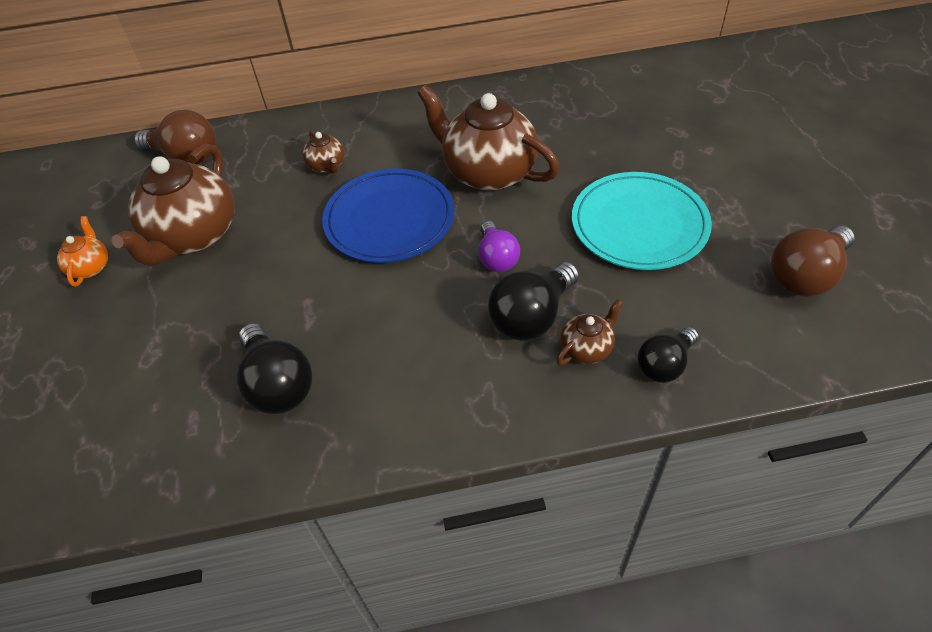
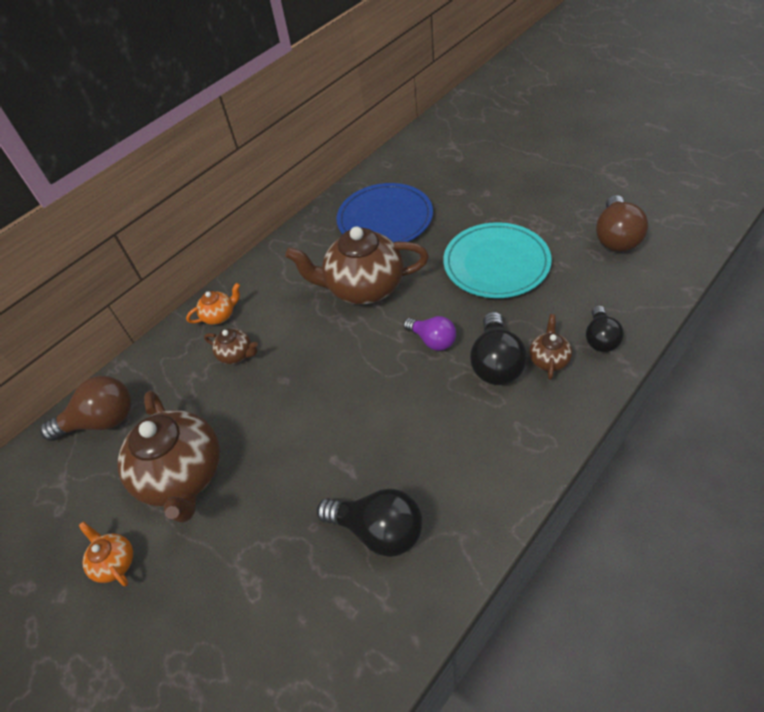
camera: 35 degrees left, 0 degrees up
(348, 126) = (219, 316): none -> orange teapot
(389, 219) = (329, 362): blue plate -> blue plate (385, 219)

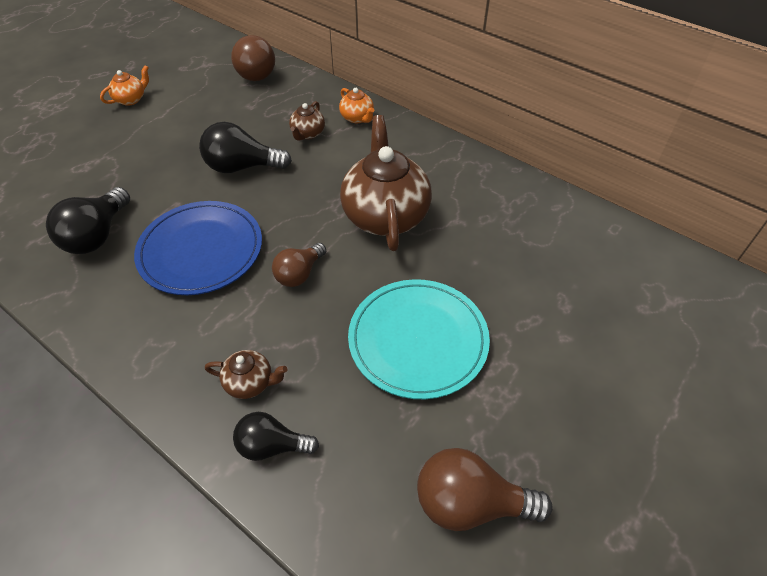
camera: 80 degrees right, 0 degrees up
(183, 475) = (190, 120): brown teapot -> none
(385, 219) = (501, 230): blue plate -> blue plate (201, 250)
(432, 340) = (299, 274): purple light bulb -> brown light bulb
(496, 363) = (256, 329): black light bulb -> black light bulb (242, 167)

